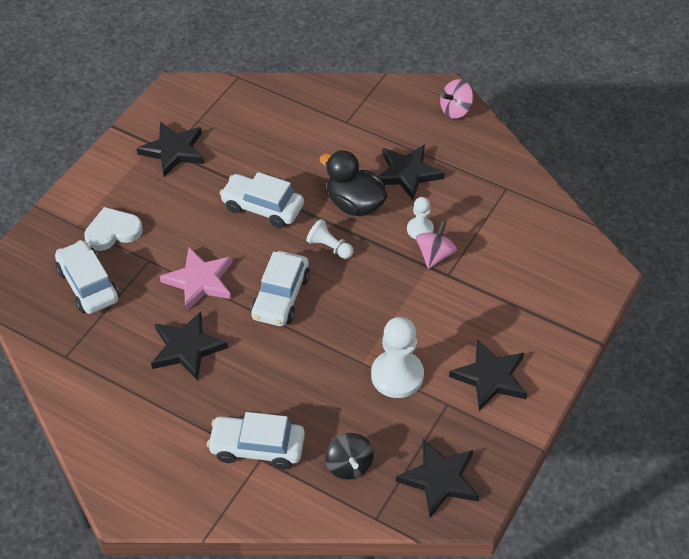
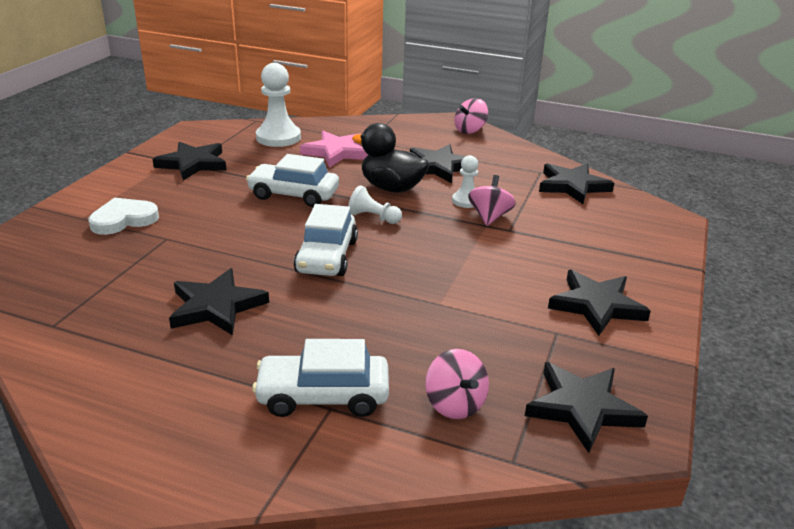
camera: 10 degrees left, 20 degrees down
(88, 285) = (90, 261): white car -> none
(200, 281) = (228, 250): pink star -> pink star (336, 152)
(349, 465) = (455, 404): black spinning top -> pink spinning top
(397, 375) = (485, 312): white pawn -> white pawn (278, 137)
(529, 215) = (572, 186): none -> black star

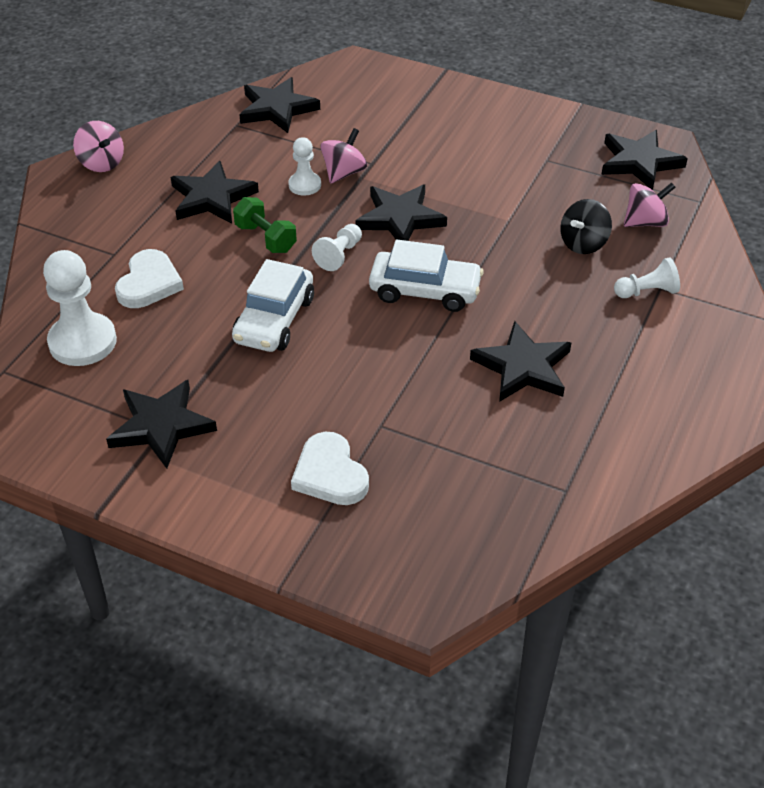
camera: 85 degrees left, 15 degrees up
(323, 396) = (647, 292): white car -> white pawn
(336, 152) = (149, 283): pink star -> white heart
(392, 188) = (266, 238): black duck -> green dumbbell
(406, 352) = (583, 243): none -> black spinning top
(489, 217) = (344, 173): pink spinning top -> pink spinning top turned 105 degrees clockwise
(596, 305) = (506, 133): black star -> black star (400, 218)

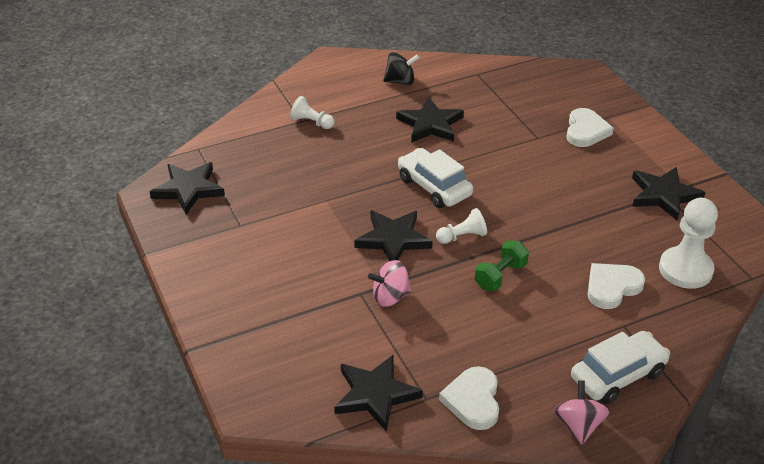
camera: 140 degrees left, 5 degrees down
(199, 139) = (473, 400): none -> white heart
(212, 198) = (511, 333): black star -> none
(266, 238) = (500, 276): green dumbbell -> green dumbbell turned 45 degrees clockwise
(274, 320) = (545, 218): white car -> white car (618, 375)
(304, 185) = (430, 303): white pawn -> none
(583, 243) = (304, 163): black spinning top -> black spinning top (400, 81)
(645, 222) = (250, 154): pink spinning top -> none

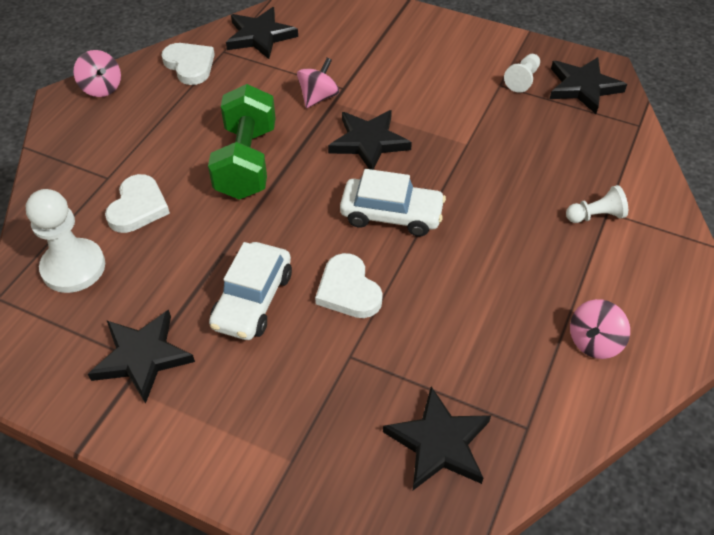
camera: 140 degrees right, 10 degrees up
(400, 81) = (594, 342): black spinning top -> pink spinning top
(430, 124) = (483, 294): black star -> black star (439, 442)
(462, 236) = (313, 179): white pawn -> white pawn (522, 79)
(500, 276) = (246, 162): green dumbbell -> green dumbbell, size x1.82
(586, 131) = (301, 409): white heart -> white heart (348, 290)
(618, 375) = (90, 135): white car -> white car (253, 300)

